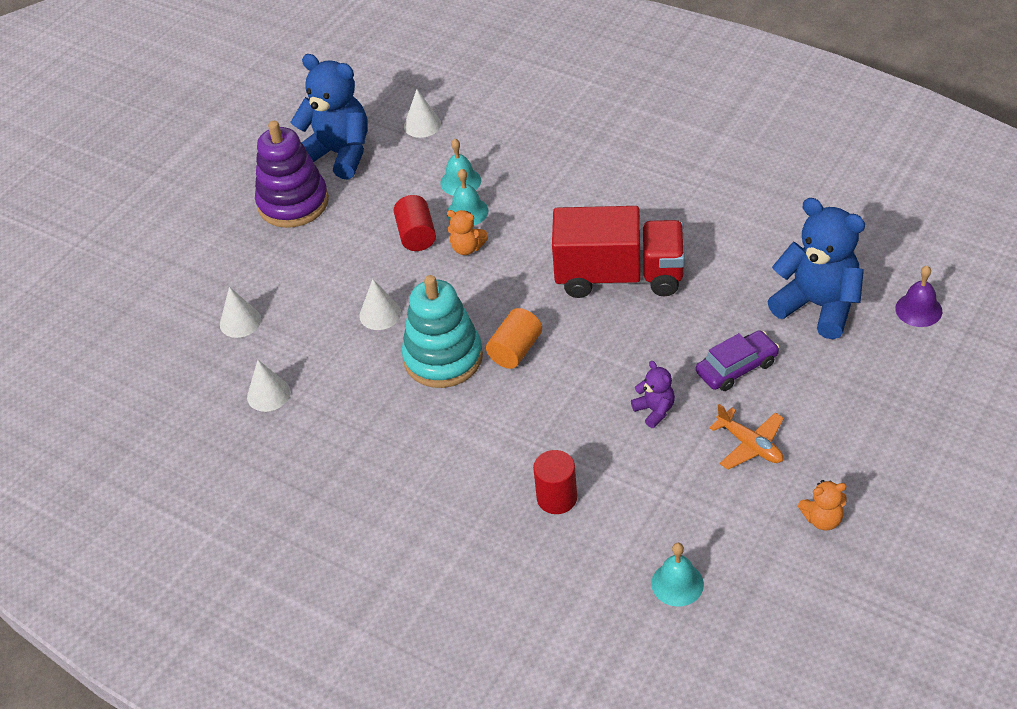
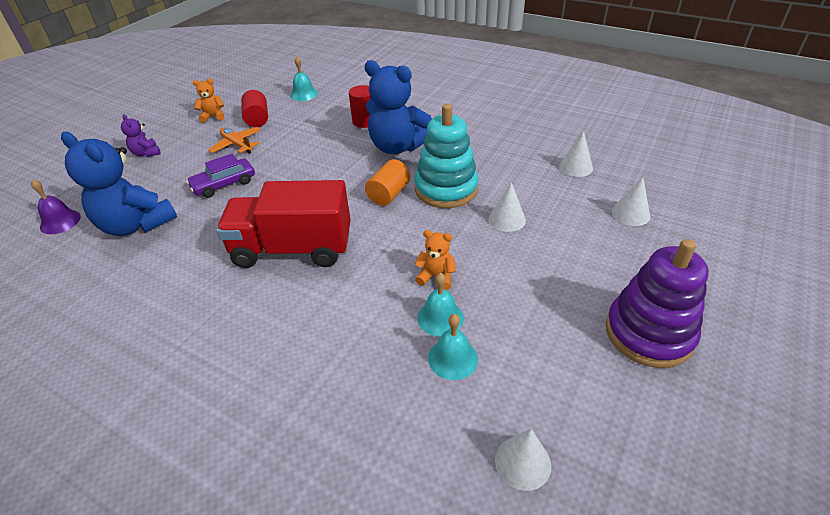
camera: 175 degrees right, 5 degrees down
(339, 154) = (626, 409): blue teddy bear -> blue teddy bear (397, 147)
(416, 235) = (491, 291): red cylinder -> red cylinder (257, 119)
(654, 410) = (292, 160): purple teddy bear -> purple teddy bear (146, 153)

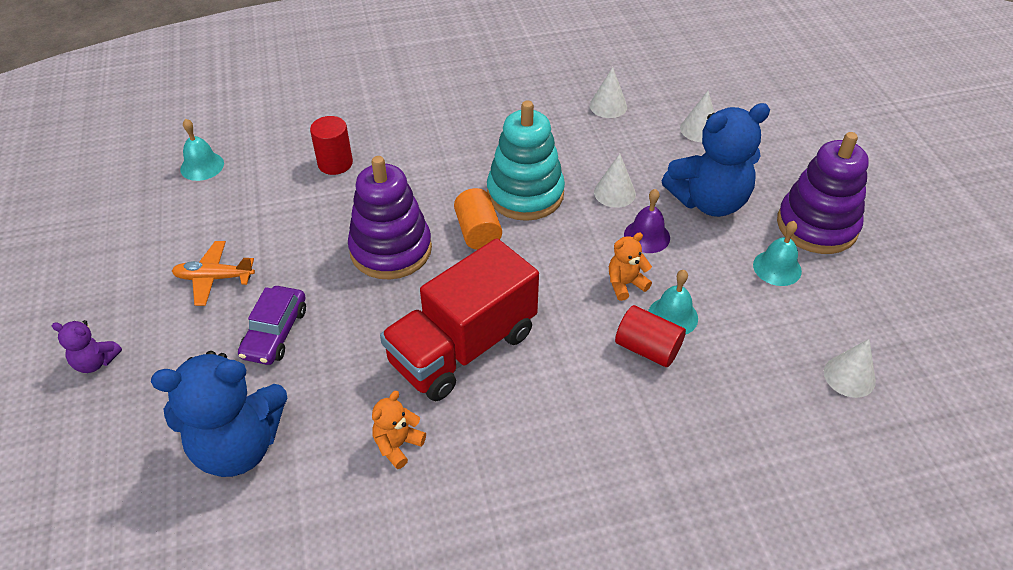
camera: 45 degrees left, 5 degrees up
(60, 222) = (120, 515): purple bell -> purple bell (647, 236)
(213, 116) = (115, 261): orange teddy bear -> orange teddy bear (397, 445)
(257, 119) = (188, 231): red cylinder -> red cylinder (647, 348)
(330, 177) = (391, 249): none -> purple stacking toy
(397, 147) = (415, 175): blue teddy bear -> blue teddy bear (709, 201)
(453, 358) = (722, 341): turquoise bell -> turquoise bell (777, 268)

